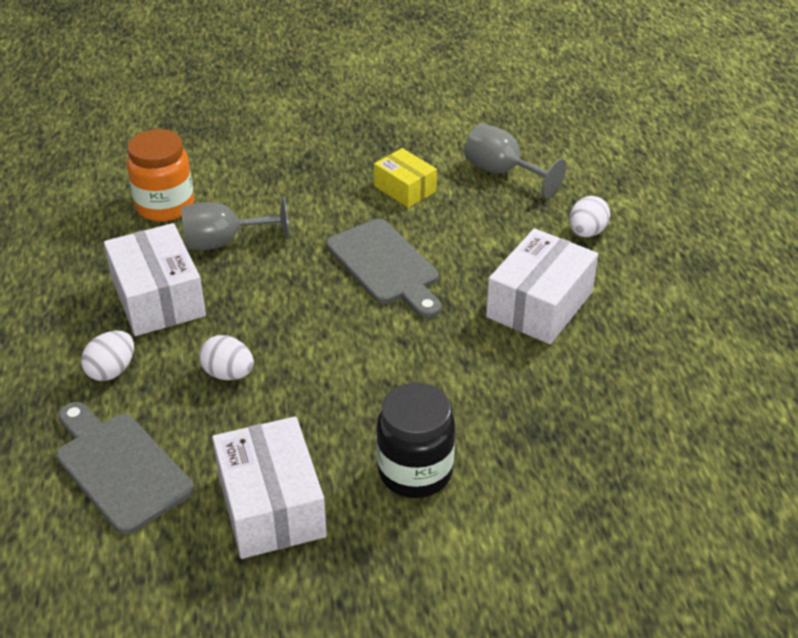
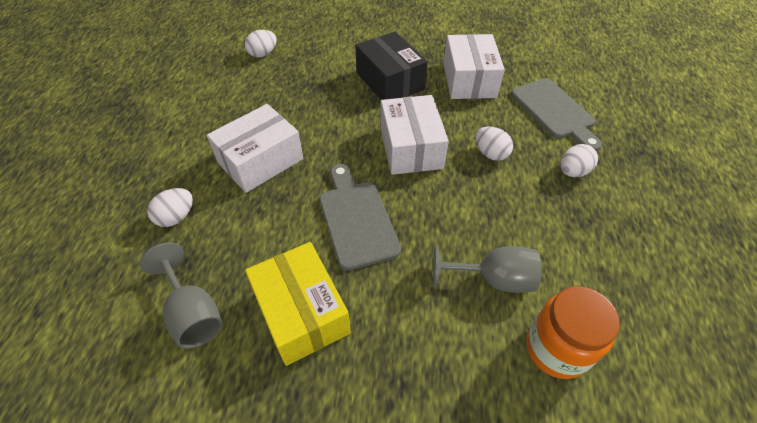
camera: 165 degrees left, 10 degrees up
(158, 298) = (548, 227): white box -> white box (411, 148)
(405, 189) = (301, 312): yellow box -> yellow box, size x1.65
(415, 471) = (390, 81): black jar -> black box
(677, 484) = (263, 54): none -> white egg

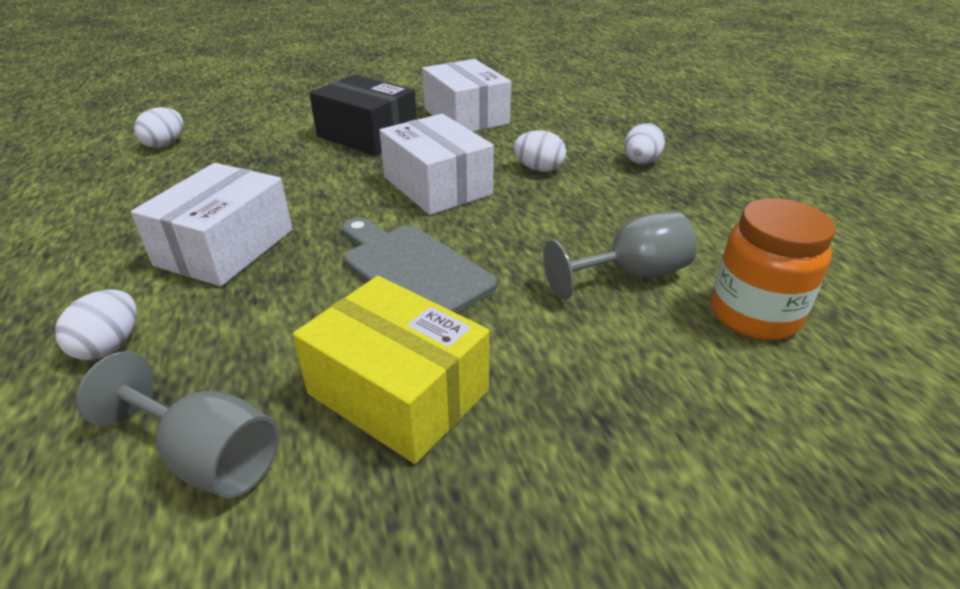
camera: 25 degrees left, 15 degrees down
(554, 111) = (581, 122): grey cutting board -> none

